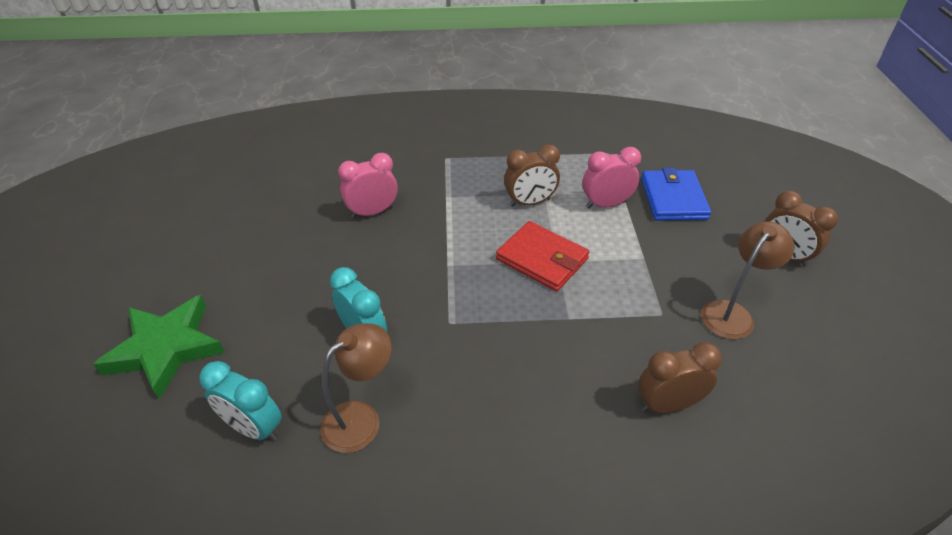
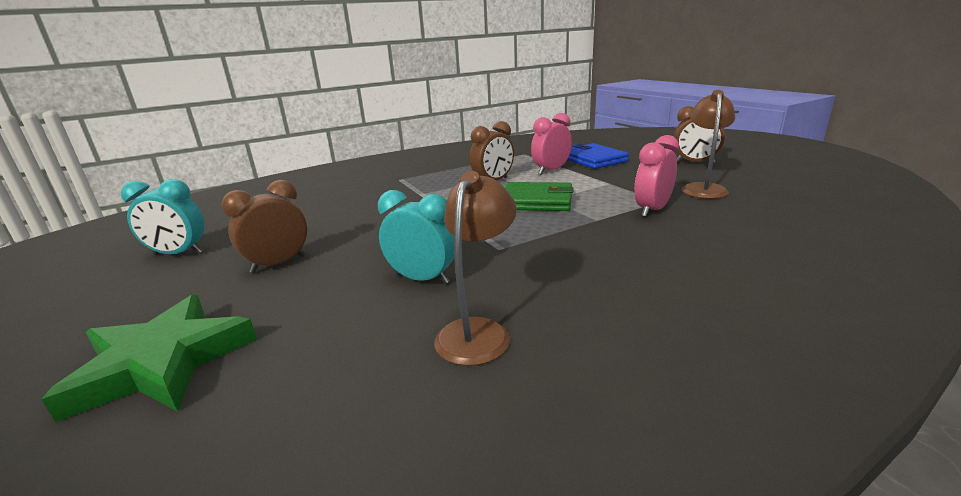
camera: 25 degrees left, 20 degrees down
(254, 428) = (348, 386): turquoise clock -> turquoise clock (178, 254)
(372, 212) = (358, 215): pink clock -> pink clock (652, 210)
(542, 259) = (536, 201): red wallet -> green wallet
(667, 404) = (731, 235): brown clock -> brown clock (278, 264)

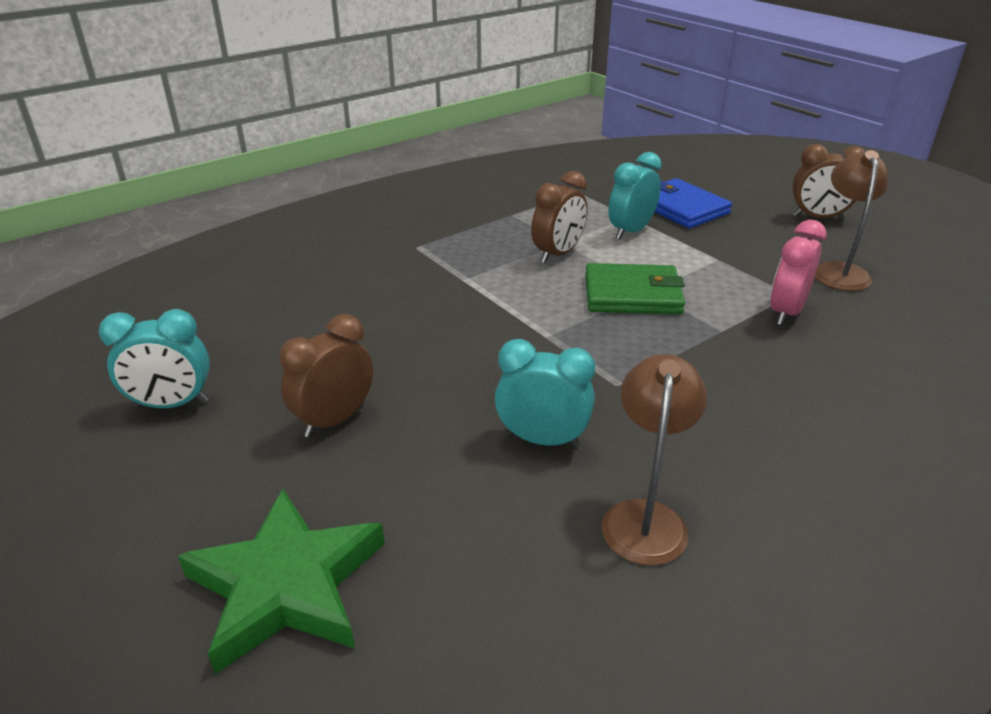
camera: 10 degrees left, 10 degrees up
(551, 171) = (630, 231): pink clock -> turquoise clock

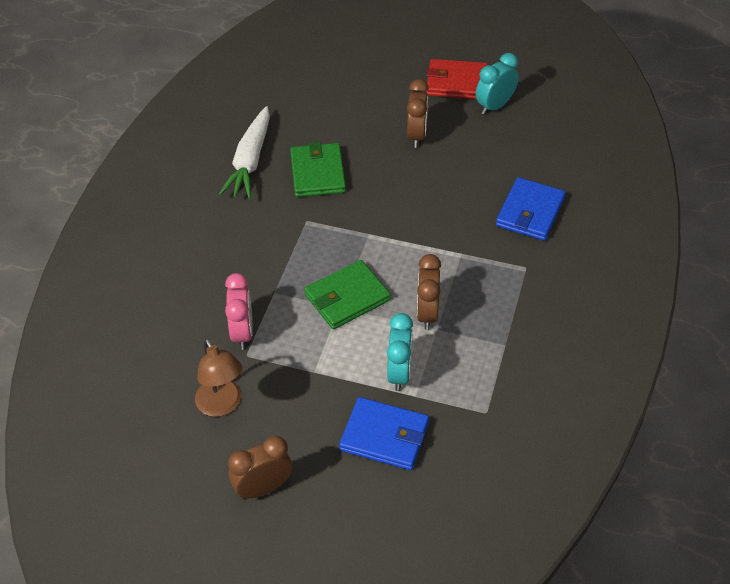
camera: 145 degrees right, 15 degrees up
(152, 471) = (457, 82): none -> red wallet
(287, 585) = (356, 79): green star -> none
(339, 280) = (530, 212): none -> blue wallet
(542, 439) = (318, 173): turquoise clock -> green wallet
(645, 517) = (250, 161): brown lamp -> white carrot

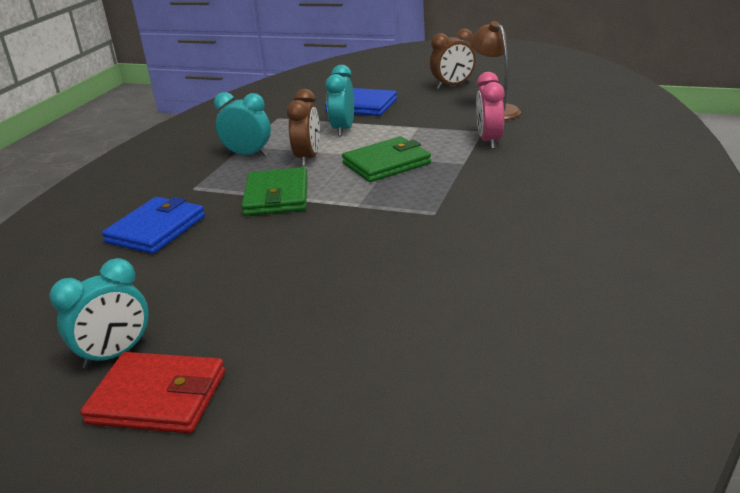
camera: 175 degrees left, 20 degrees down
(250, 161) = (526, 269): white carrot -> none
(318, 173) = (422, 259): green wallet -> green wallet (276, 196)
(417, 135) = (265, 308): brown clock -> none
(493, 325) = (248, 155): none -> turquoise clock

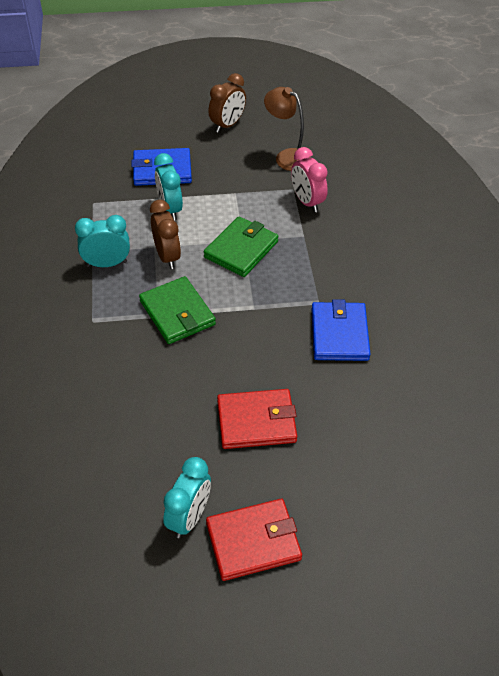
camera: 30 degrees left, 20 degrees up
(156, 229) = (103, 381): blue wallet -> blue wallet (339, 334)
(271, 292) = (256, 421): none -> red wallet

